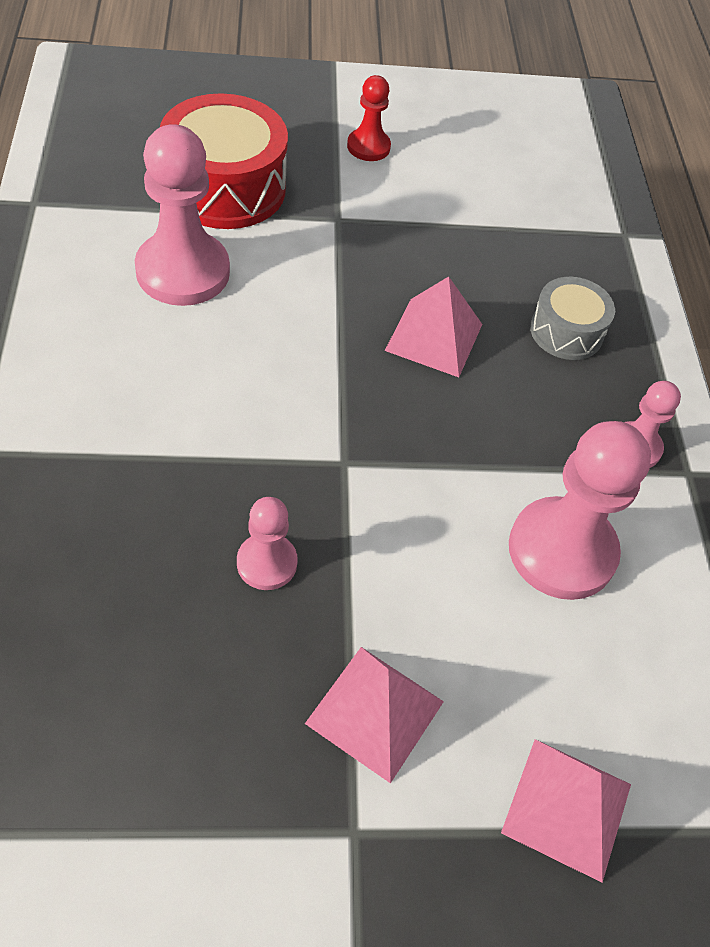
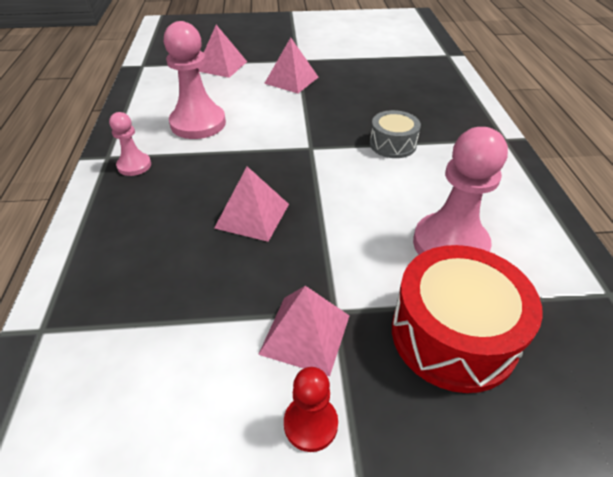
camera: 175 degrees left, 10 degrees down
(267, 563) = (343, 112): pink pawn -> none
(369, 203) = (305, 334): none -> pink pyramid
(566, 331) = (148, 229): grey drum -> grey drum (392, 144)

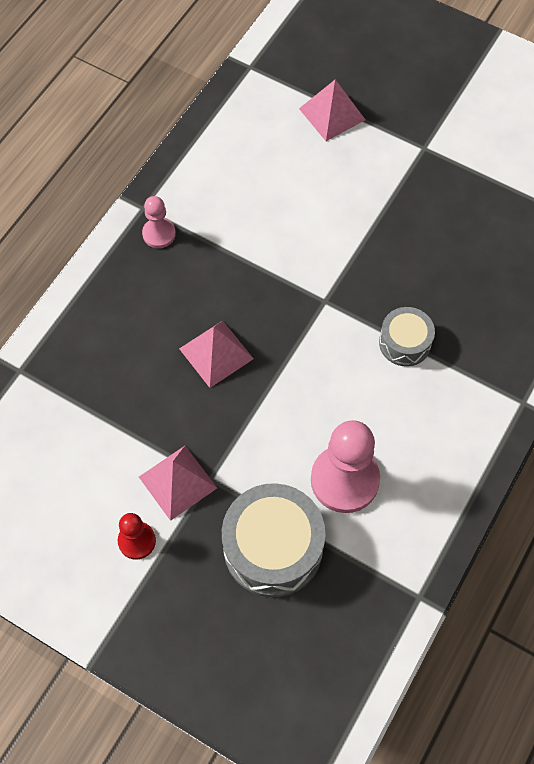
camera: 35 degrees right, 20 degrees up
(198, 123) = (246, 204): pink pawn -> none
(291, 80) = (387, 183): pink pyramid -> none
(453, 335) = (273, 548): red drum -> grey drum

